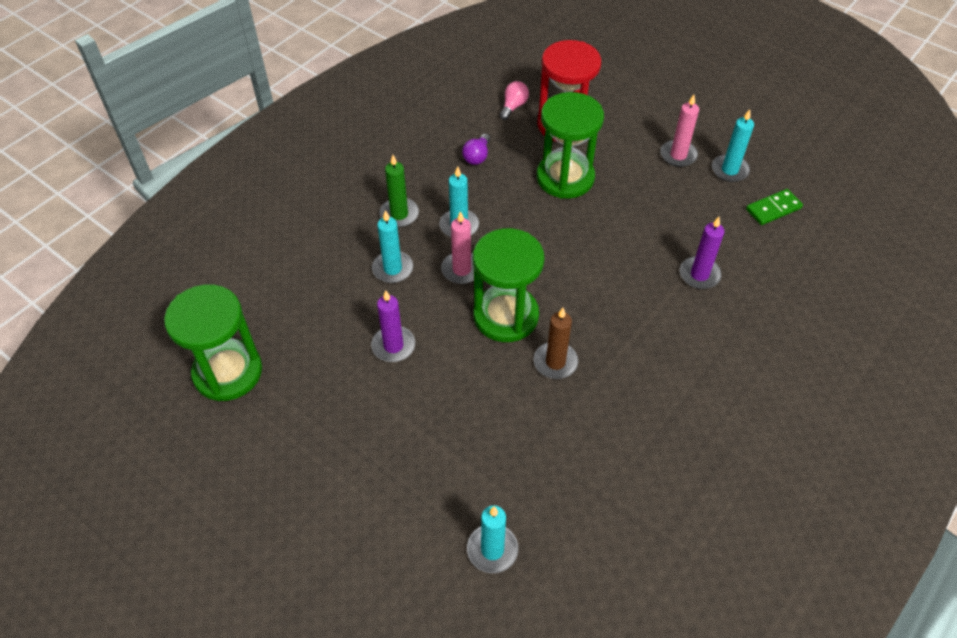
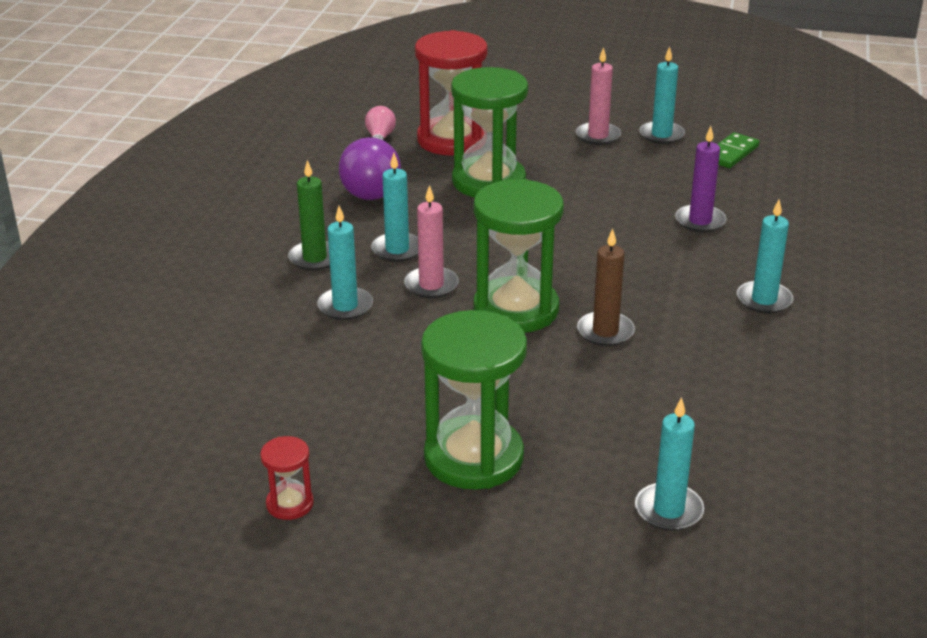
camera: 25 degrees left, 20 degrees down
(228, 372) = (201, 457): green hourglass -> green hourglass (473, 457)
(257, 436) = (290, 504): none -> red hourglass
(393, 346) = (402, 372): purple candle -> none
(477, 156) = (371, 188): purple light bulb -> purple light bulb, size x1.86
(695, 376) = (764, 300): none -> turquoise candle

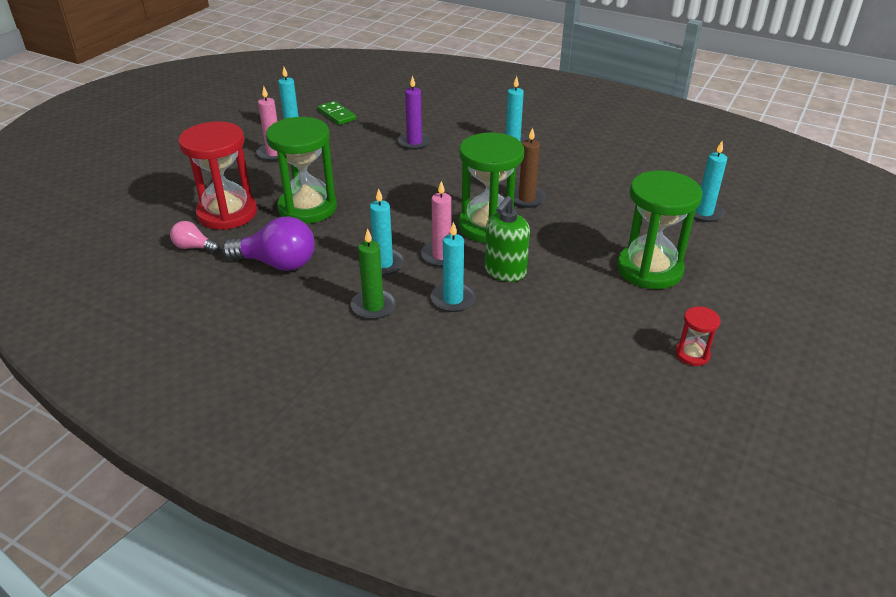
camera: 75 degrees left, 5 degrees up
(416, 335) = (505, 272): none -> green soap dispenser

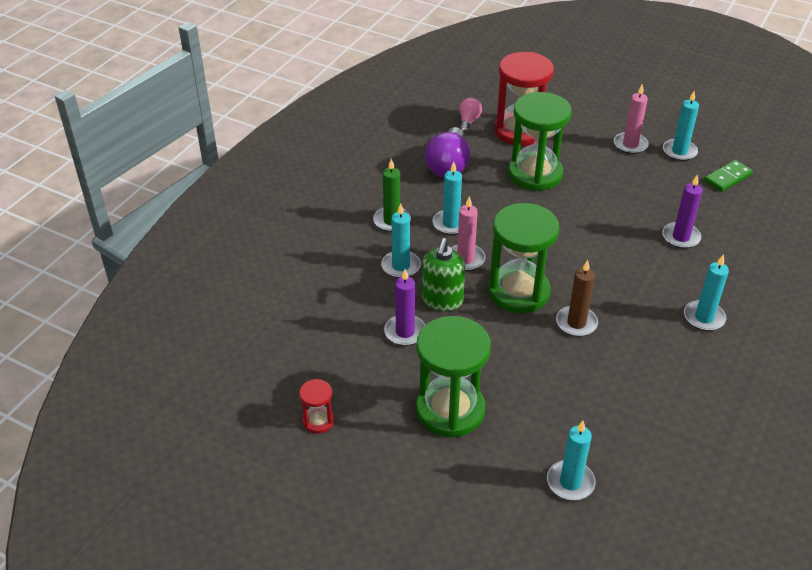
camera: 90 degrees right, 5 degrees up
(505, 272) = (442, 300): green soap dispenser -> green soap dispenser turned 105 degrees counterclockwise
(554, 296) = (405, 332): none -> purple candle

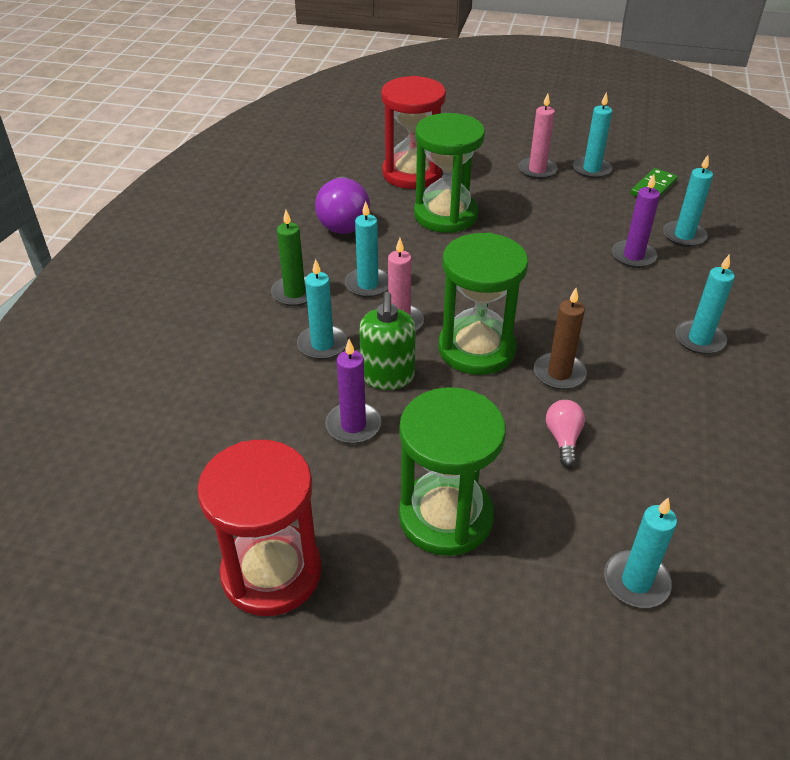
camera: 15 degrees left, 0 degrees up
(318, 421) = (271, 572): red hourglass -> red hourglass, size x2.20
(468, 121) = (350, 172): pink light bulb -> pink light bulb (563, 439)
(734, 226) = (684, 236): none -> turquoise candle

